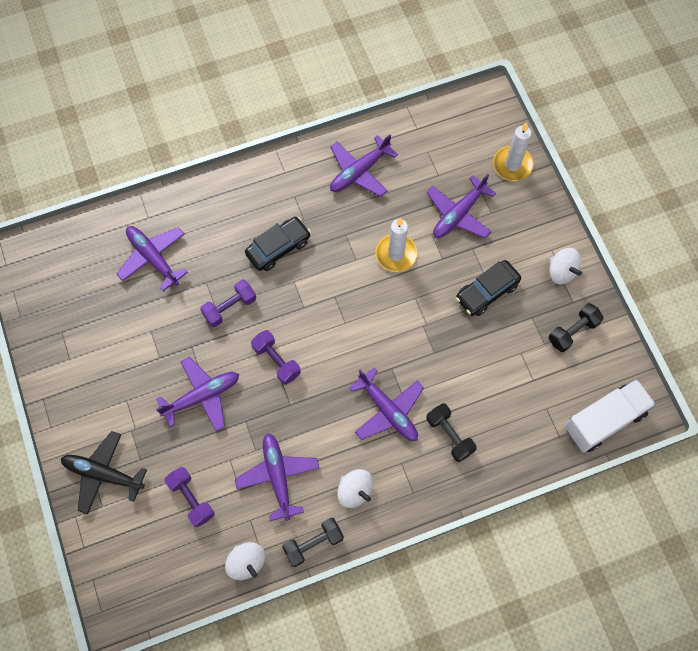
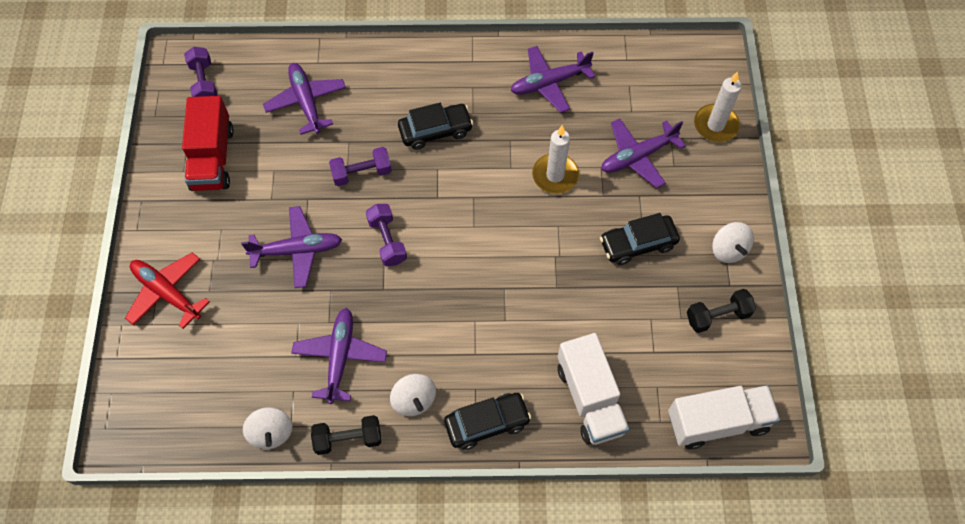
camera: 20 degrees right, 5 degrees down
(90, 338) = (212, 158): none -> red truck
(103, 474) = (167, 292): black plane -> red plane
(191, 499) = (243, 348): purple dumbbell -> purple dumbbell (204, 83)
(388, 411) = (483, 330): purple plane -> none
(422, 488) = (487, 423): none -> black car
(449, 435) = (539, 378): black dumbbell -> none
(497, 437) = (590, 398): none -> white truck

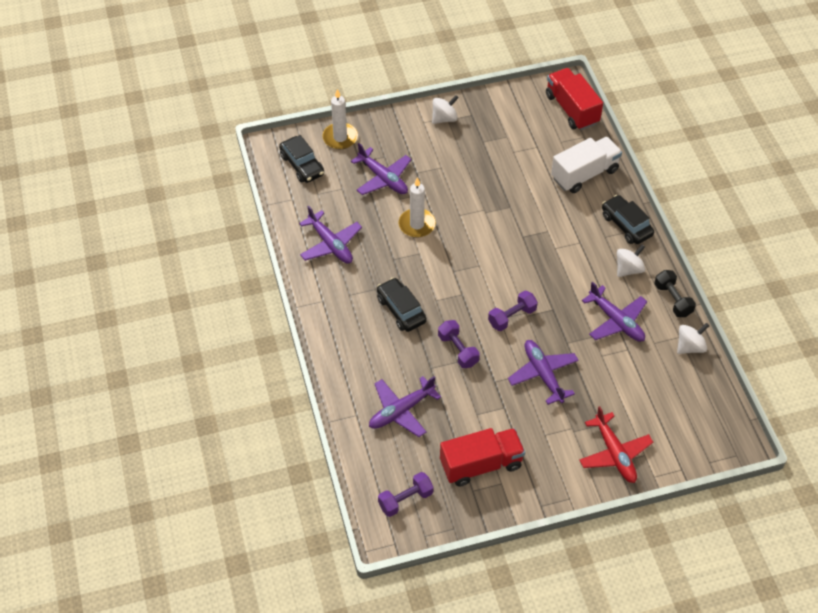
camera: 105 degrees left, 10 degrees down
(167, 292) = (614, 454): red plane -> red plane turned 45 degrees counterclockwise
(340, 356) = (616, 321): purple plane -> purple plane turned 120 degrees counterclockwise
(638, 244) = (458, 167): black car -> black car (302, 165)
(717, 316) = (497, 118): black dumbbell -> none
(717, 422) = (572, 109): white truck -> red truck

